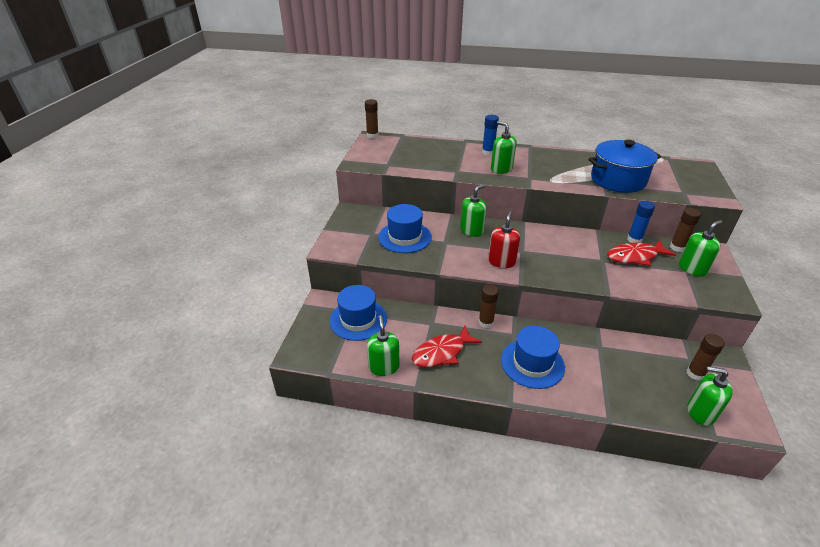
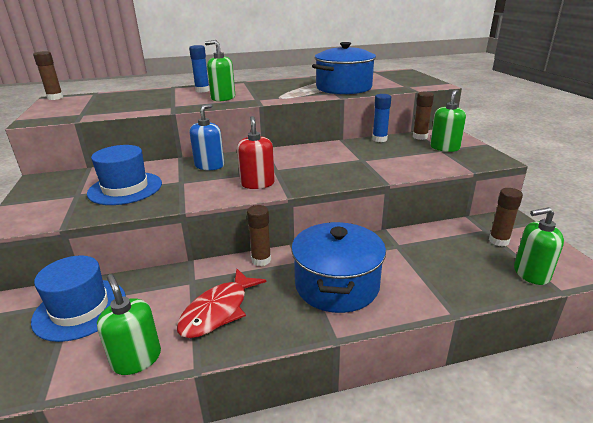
camera: 25 degrees left, 10 degrees down
(472, 230) = (209, 166): green soap dispenser -> blue soap dispenser
(532, 363) = (337, 285): blue hat -> blue pot
(635, 257) = (389, 150): red fish -> none

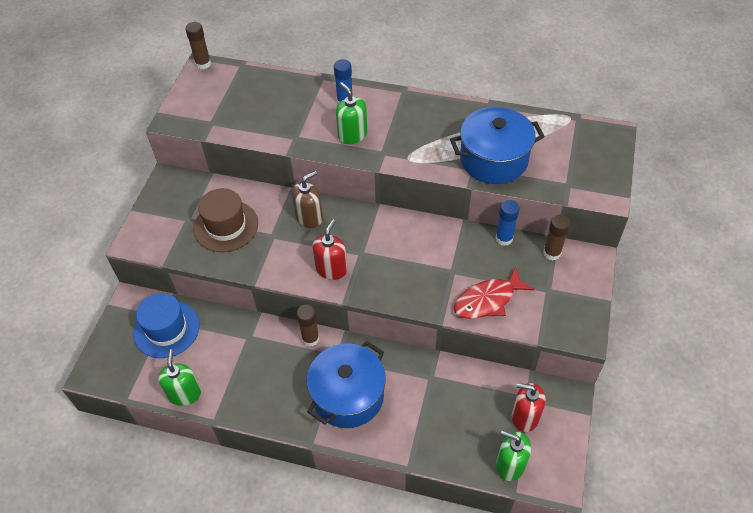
camera: 30 degrees right, 25 degrees up
(125, 188) = (226, 226): blue hat -> brown hat
(209, 166) = (309, 217): blue soap dispenser -> brown soap dispenser
(218, 311) = (251, 378): red fish -> red fish (488, 300)
(444, 148) = (555, 287): green soap dispenser -> none
(498, 241) = (525, 416): brown glue stick -> red soap dispenser

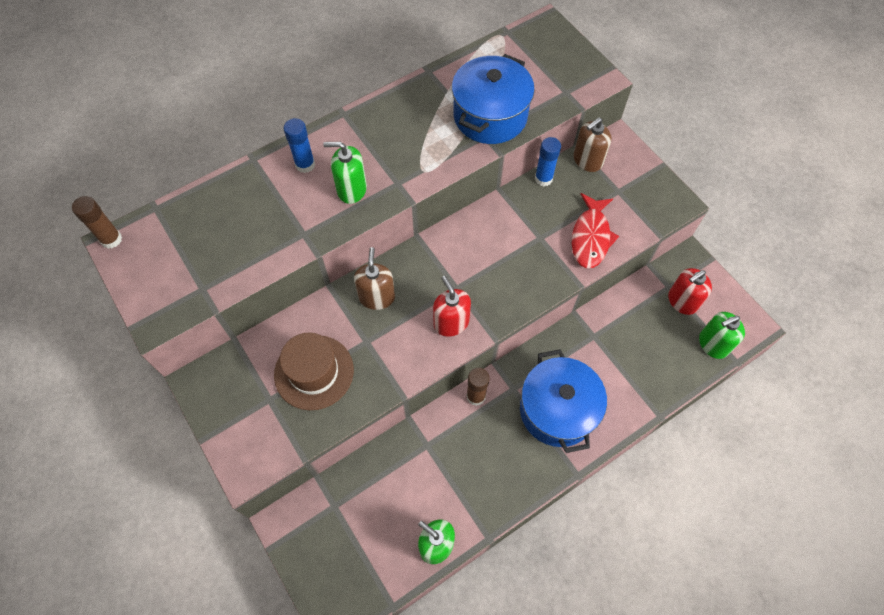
camera: 50 degrees left, 10 degrees up
(166, 329) = (350, 511): blue hat -> none
(552, 253) = (587, 160): brown glue stick -> brown soap dispenser

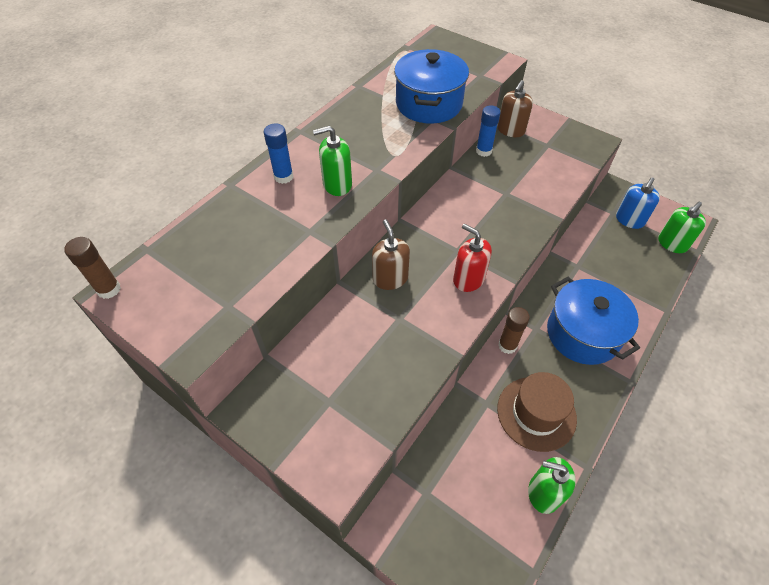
camera: 20 degrees left, 10 degrees down
(314, 372) = (362, 361): brown hat -> brown hat (536, 413)
(591, 237) = (546, 182): red fish -> none
(682, 301) = (629, 220): red soap dispenser -> blue soap dispenser

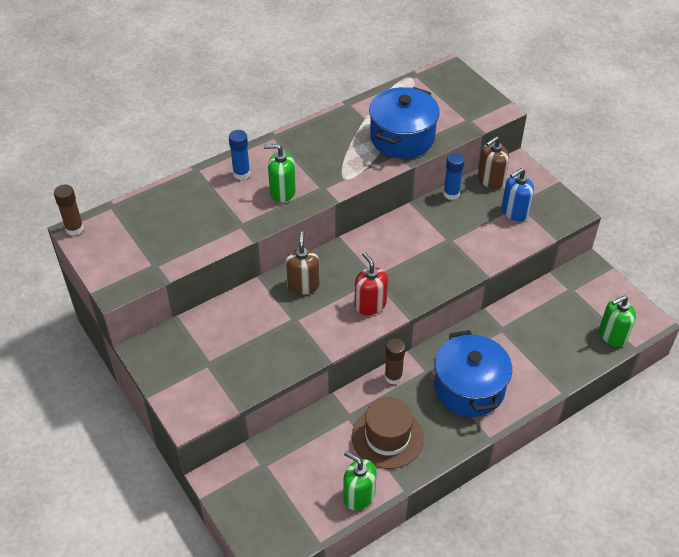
camera: 20 degrees right, 5 degrees down
(629, 220) = (583, 301): blue soap dispenser -> blue soap dispenser (514, 212)

